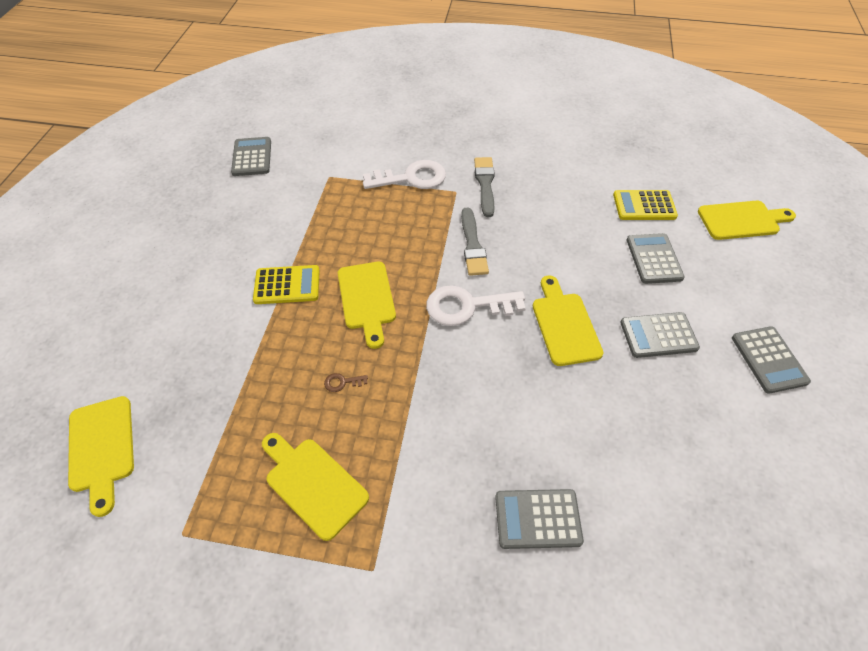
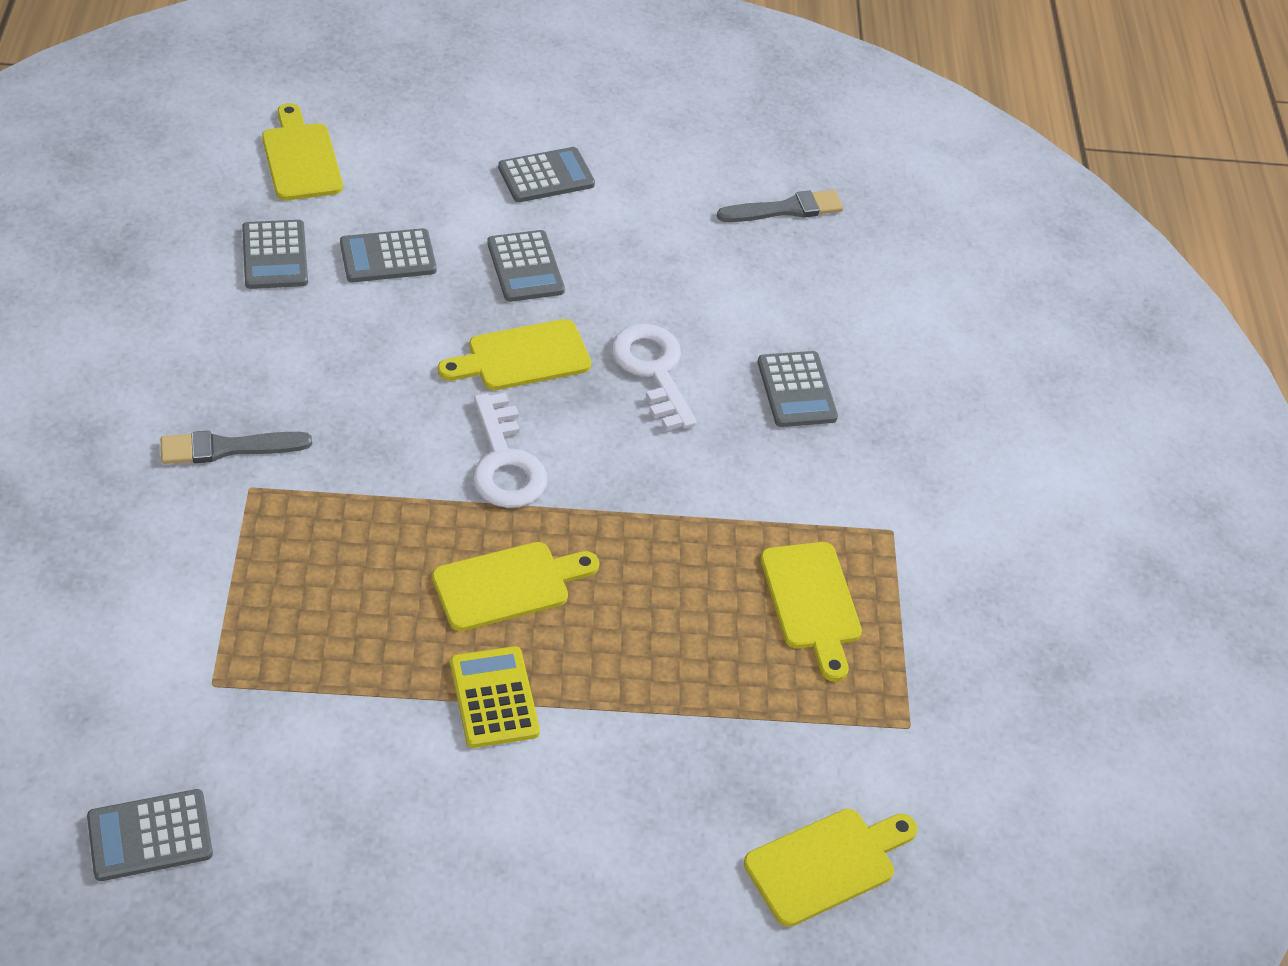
camera: 105 degrees left, 5 degrees down
(313, 484) = (811, 602): yellow cutting board -> yellow cutting board turned 45 degrees counterclockwise
(342, 382) = (662, 594): brown key -> none
(411, 178) = (213, 554): white key -> white key (653, 370)
(473, 245) = (379, 460): grey brush -> grey brush (785, 209)
(644, 206) = (275, 255): yellow calculator -> grey calculator

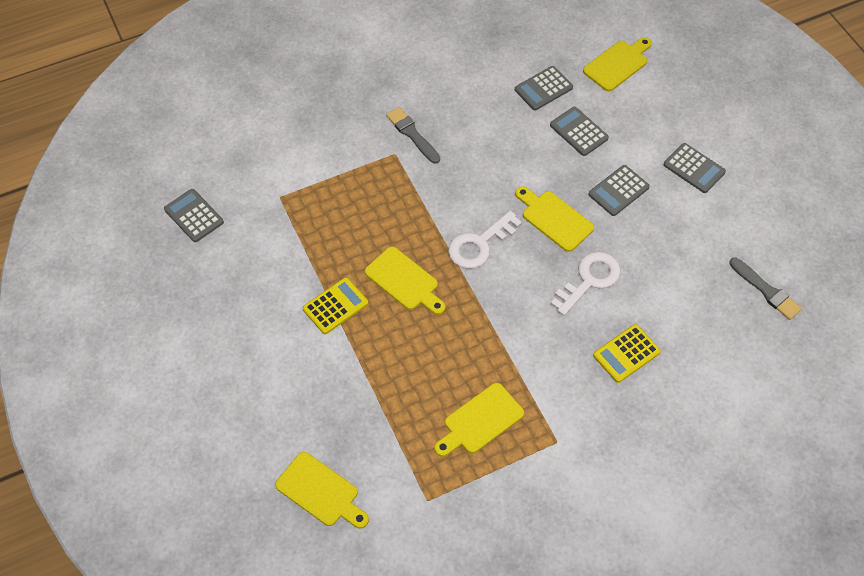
camera: 70 degrees right, 10 degrees up
(796, 390) = (626, 353): grey calculator -> yellow calculator

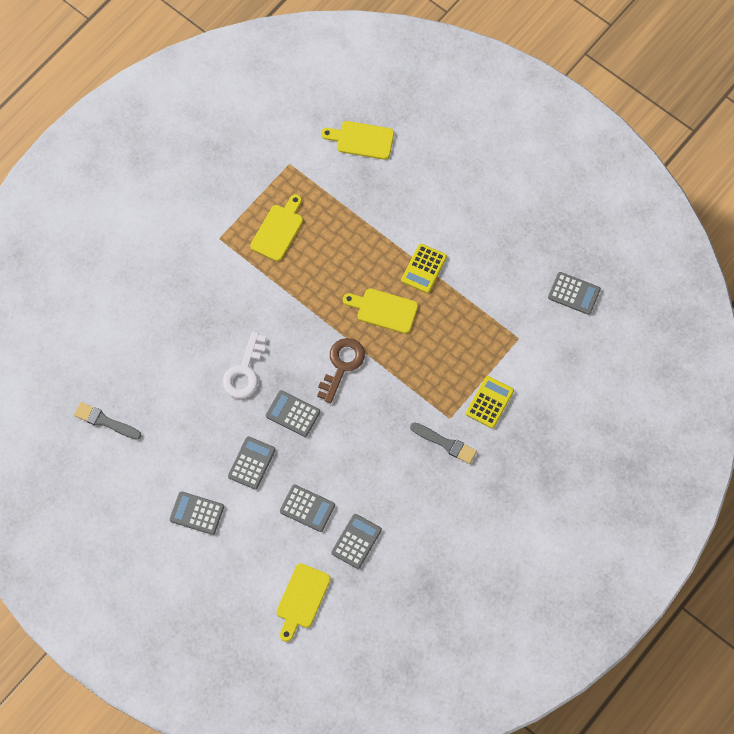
camera: 155 degrees right, 10 degrees up
(479, 244) = (341, 365): white key -> brown key
(554, 219) = (293, 413): yellow cutting board -> grey calculator
(626, 353) = (194, 323): yellow calculator -> yellow calculator (489, 402)

